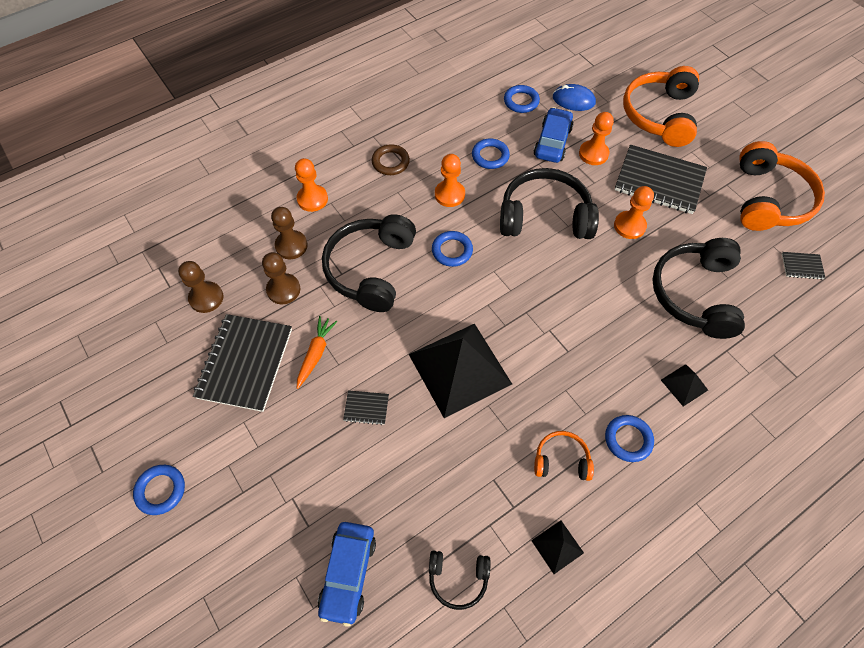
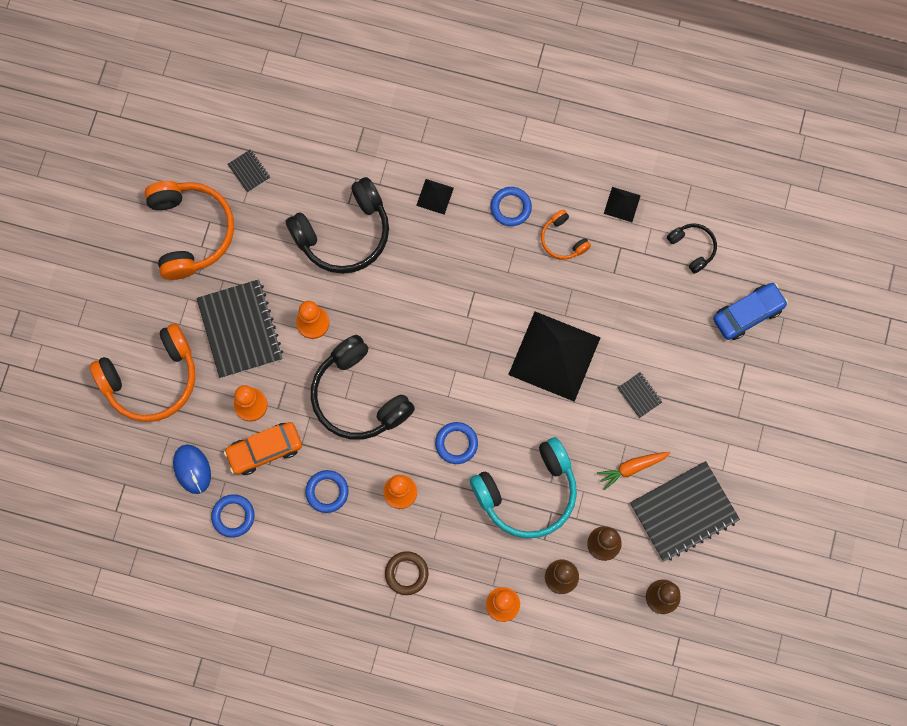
camera: 130 degrees left, 15 degrees up
(161, 490) = (810, 478): blue ring -> none
(371, 269) = (527, 492): black headphones -> turquoise headphones
(552, 142) = (264, 450): blue car -> orange car
(768, 199) = (190, 232): orange headphones -> orange headphones turned 105 degrees clockwise

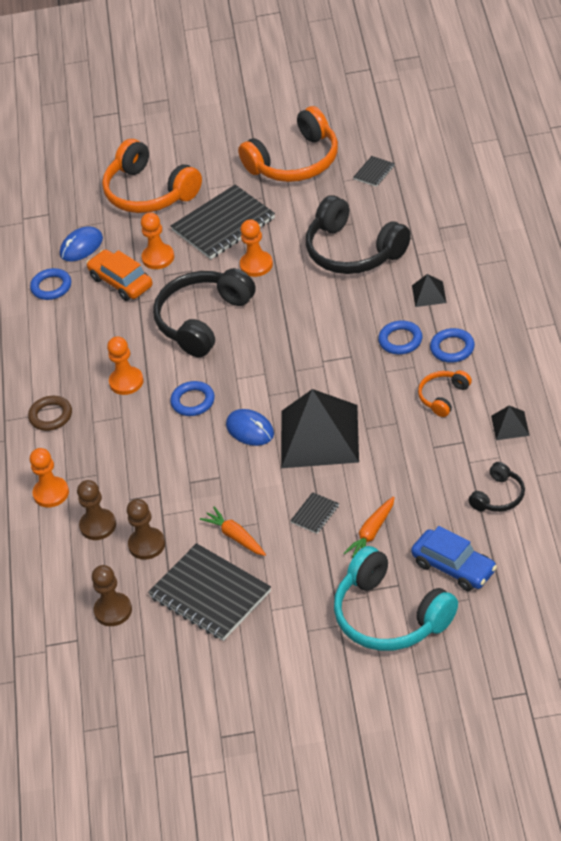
camera: 75 degrees right, 30 degrees down
(327, 492) = (102, 335): blue ring -> blue ring (400, 340)
(516, 409) = (250, 430): none -> blue mouse
(527, 492) = (170, 469): turquoise headphones -> turquoise headphones (390, 616)
(682, 360) = (372, 533): none -> orange carrot

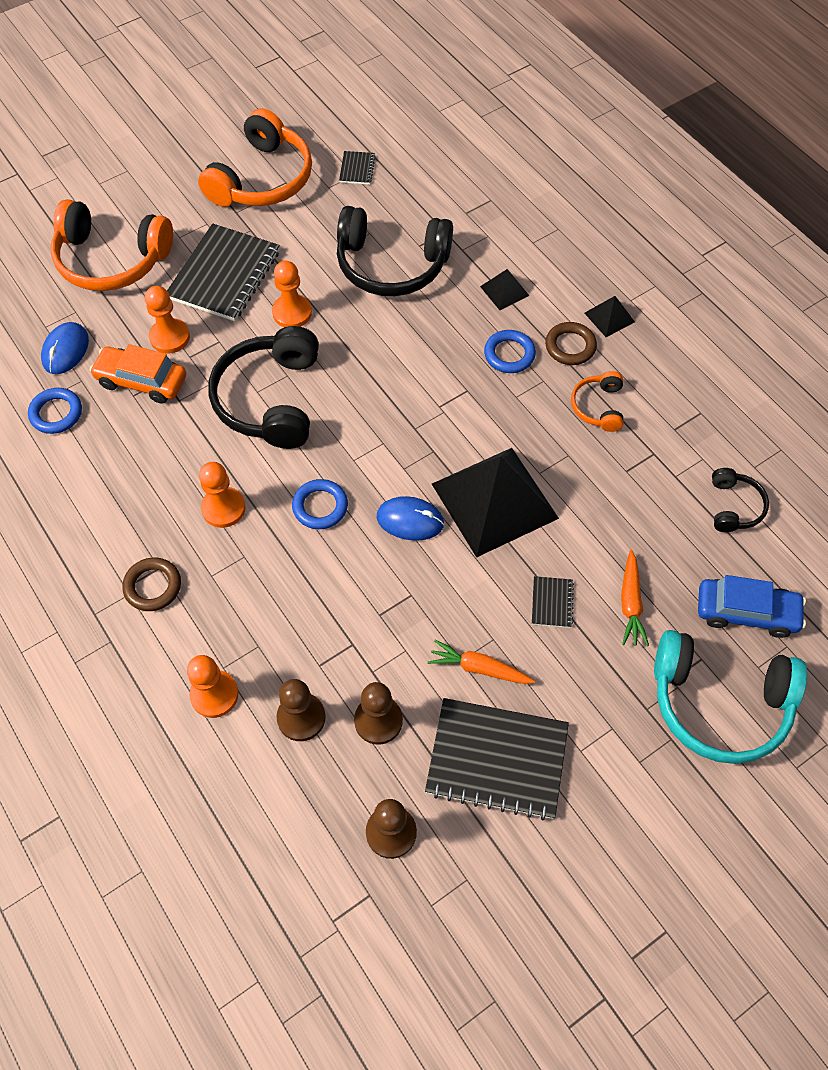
camera: 35 degrees left, 15 degrees up
(452, 348) = (570, 346): blue ring -> brown ring
(510, 425) = (689, 417): black pyramid -> black pyramid (609, 317)

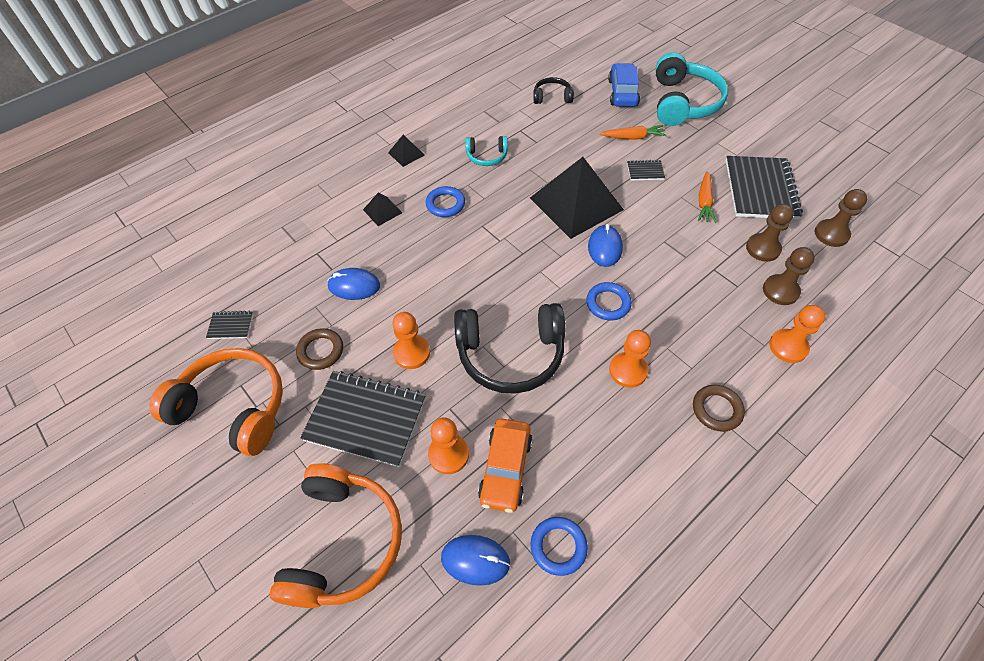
camera: 95 degrees left, 5 degrees down
(391, 265) = (354, 286): black headphones -> blue mouse
(570, 346) = (435, 172): brown ring -> brown ring (321, 351)
(598, 407) = (487, 156): orange headphones -> turquoise headphones

